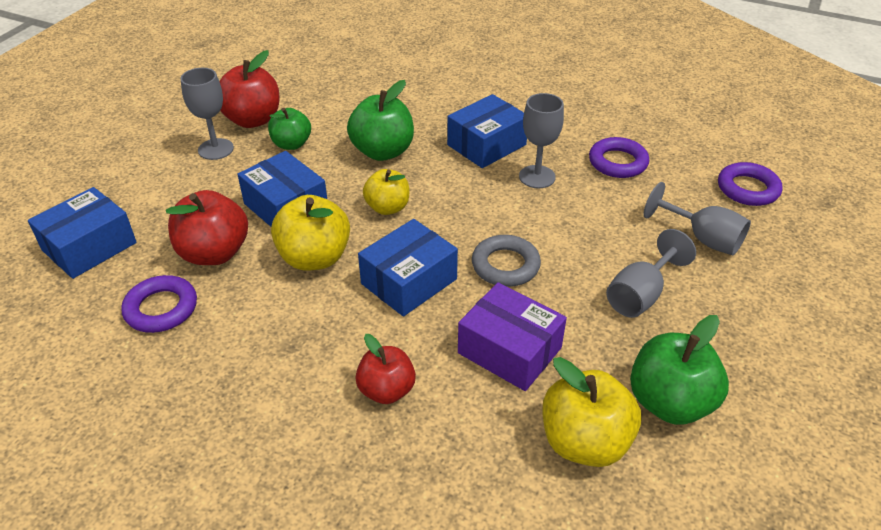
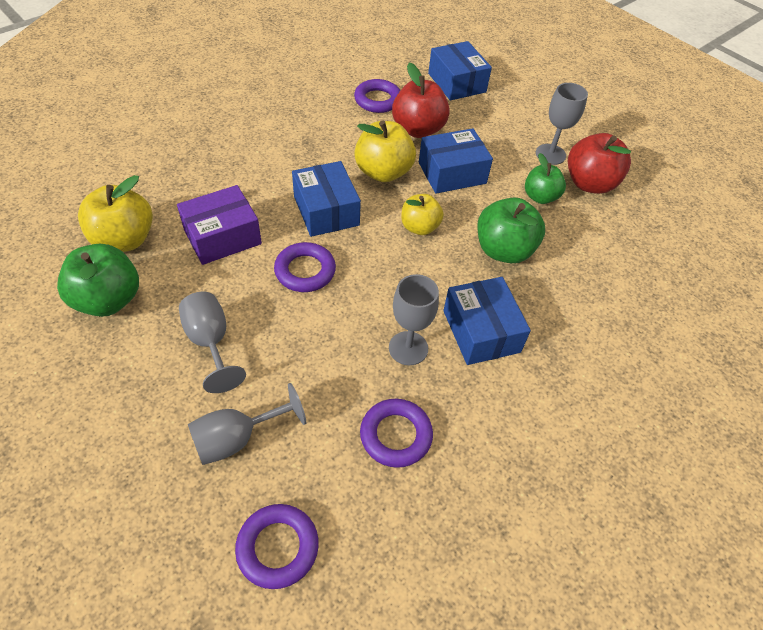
camera: 110 degrees right, 10 degrees up
(386, 390) = (239, 169): red apple -> none
(505, 265) = (305, 271): grey ring -> purple ring

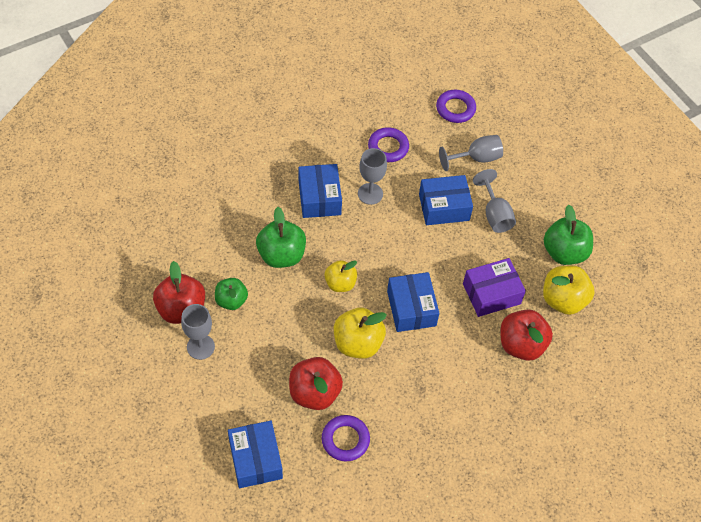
camera: 170 degrees left, 5 degrees up
(189, 188) = (521, 345): none -> red apple
(305, 271) = (431, 257): purple ring -> none
(452, 173) = (298, 335): blue box -> blue box (444, 207)

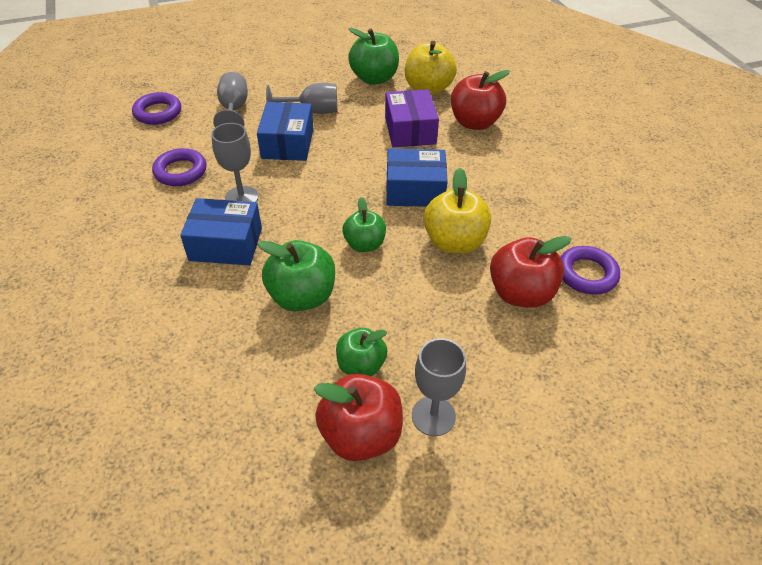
camera: 75 degrees left, 10 degrees down
(255, 459) = (619, 371): blue box -> none
(340, 283) = (364, 244): yellow apple -> green apple

